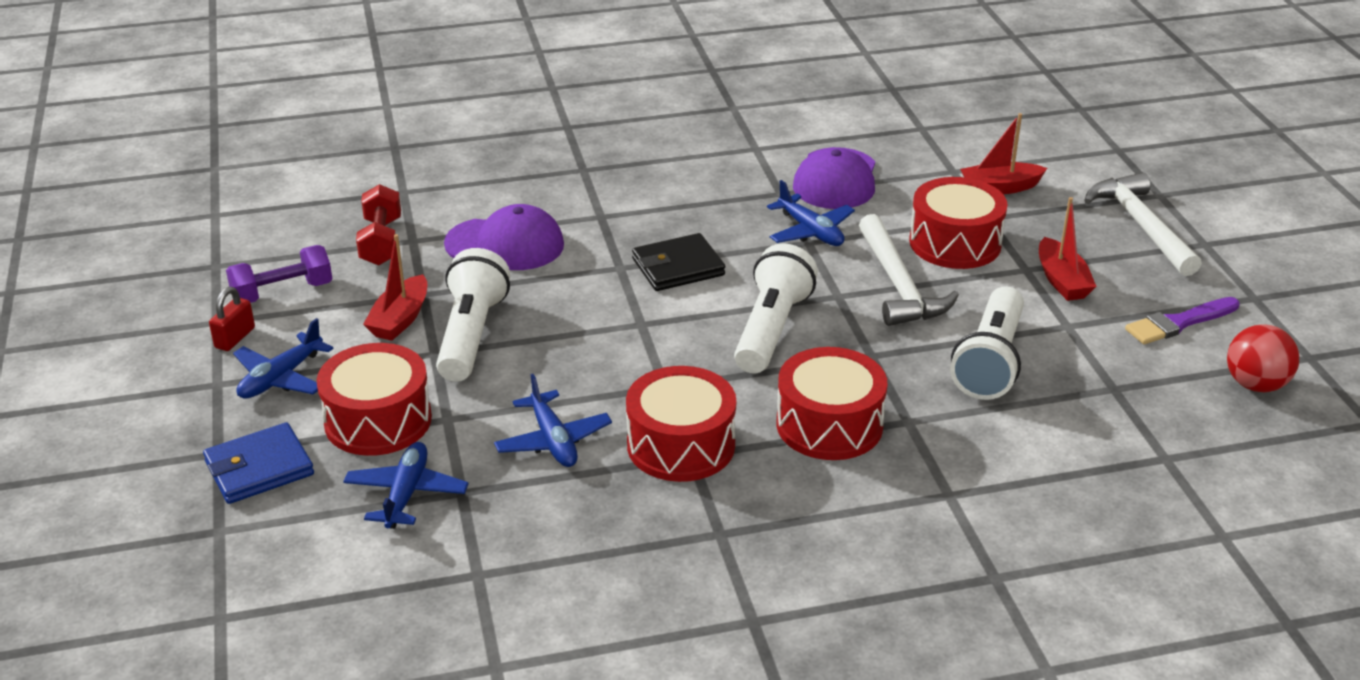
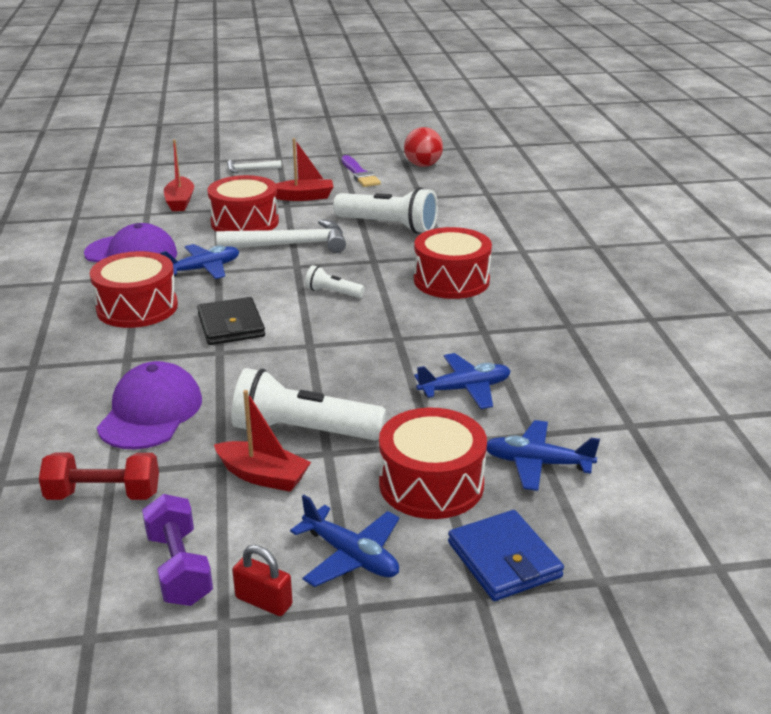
camera: 85 degrees left, 5 degrees down
(681, 445) = (472, 335): red drum -> red drum (137, 307)
(771, 329) = (333, 293): white flashlight -> white flashlight, size x0.50
(1141, 225) = (250, 169): white hammer -> white hammer, size x0.50

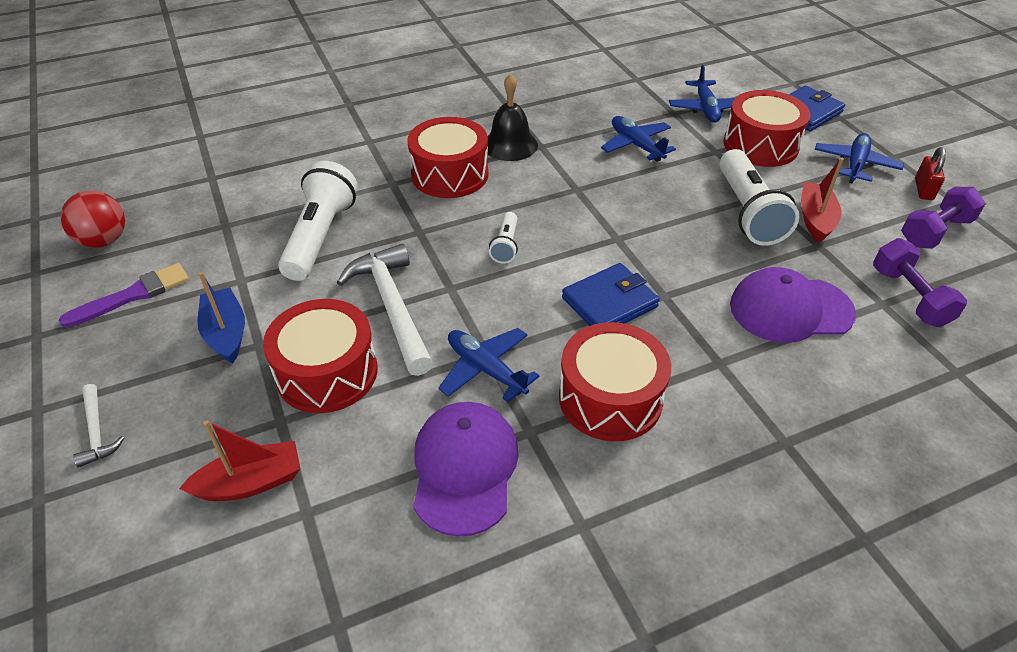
camera: 105 degrees left, 15 degrees up
(103, 495) = (909, 297): red dumbbell -> purple dumbbell
(231, 325) = (609, 302): black wallet -> blue wallet
(304, 197) = (226, 333): red boat -> blue boat
(492, 315) = (510, 145): none -> black bell

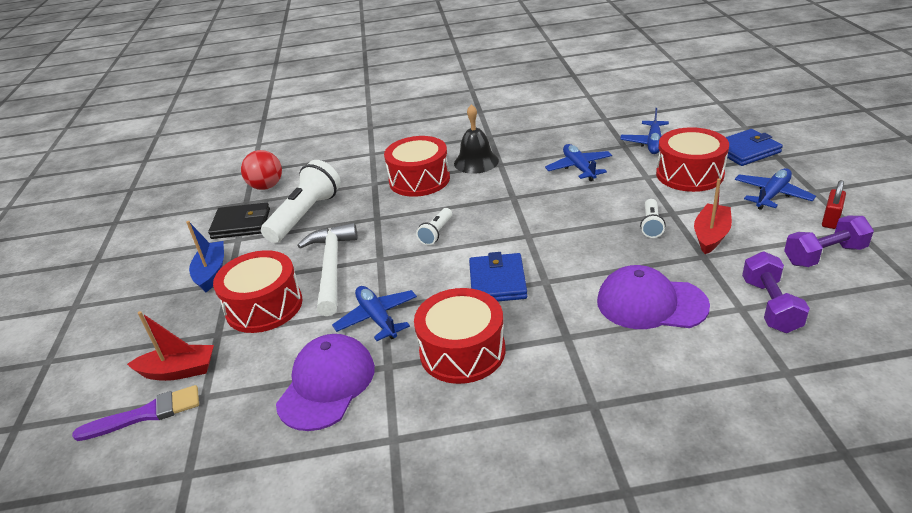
camera: 20 degrees right, 10 degrees down
(96, 432) = (101, 324): white hammer -> none
(104, 240) = (165, 206): red ball -> red ball (266, 187)
(133, 295) = (166, 242): purple brush -> purple brush (146, 414)
(234, 257) = (241, 224): none -> black wallet
(609, 302) = (497, 281): blue wallet -> blue wallet turned 75 degrees counterclockwise
(748, 212) = (651, 225): white flashlight -> white flashlight, size x0.50

